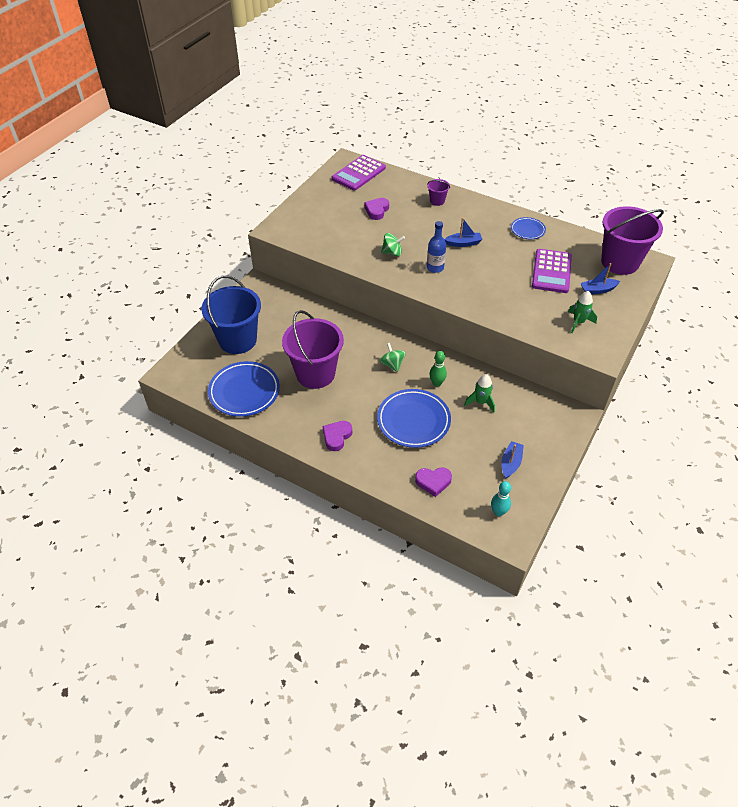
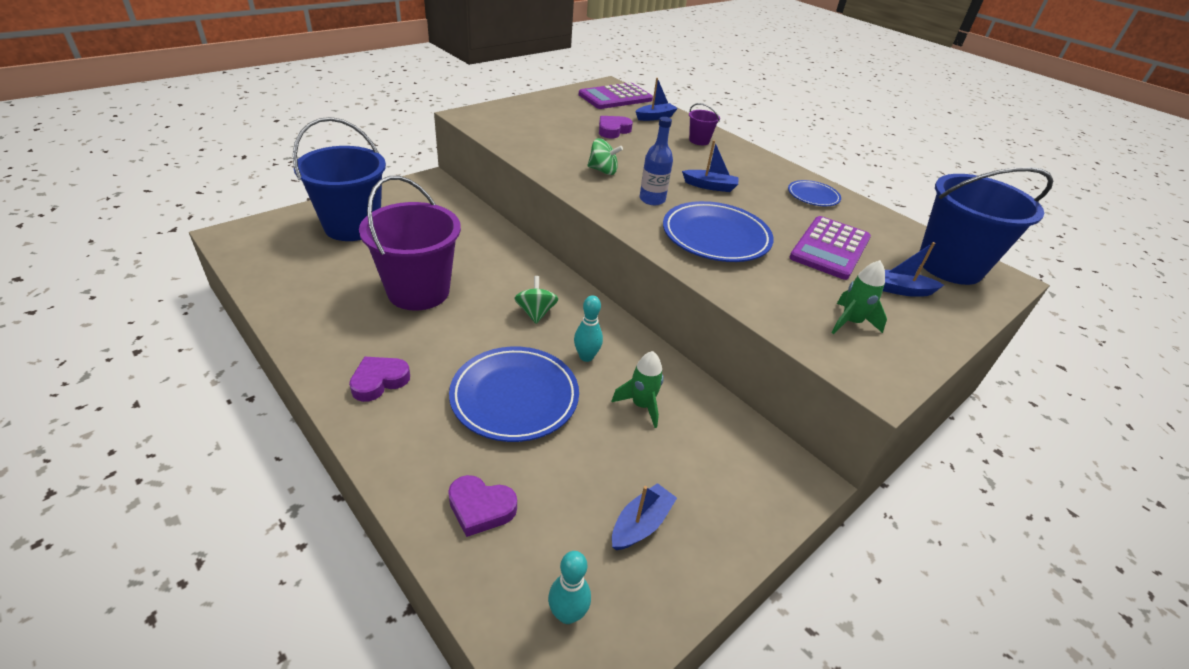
camera: 15 degrees right, 10 degrees down
(244, 391) = (304, 283): blue plate -> blue plate (716, 237)
(397, 186) = (655, 117): none -> blue boat
(437, 383) = (586, 357): green bowling pin -> turquoise bowling pin
(620, 262) = (949, 266): purple bucket -> blue bucket

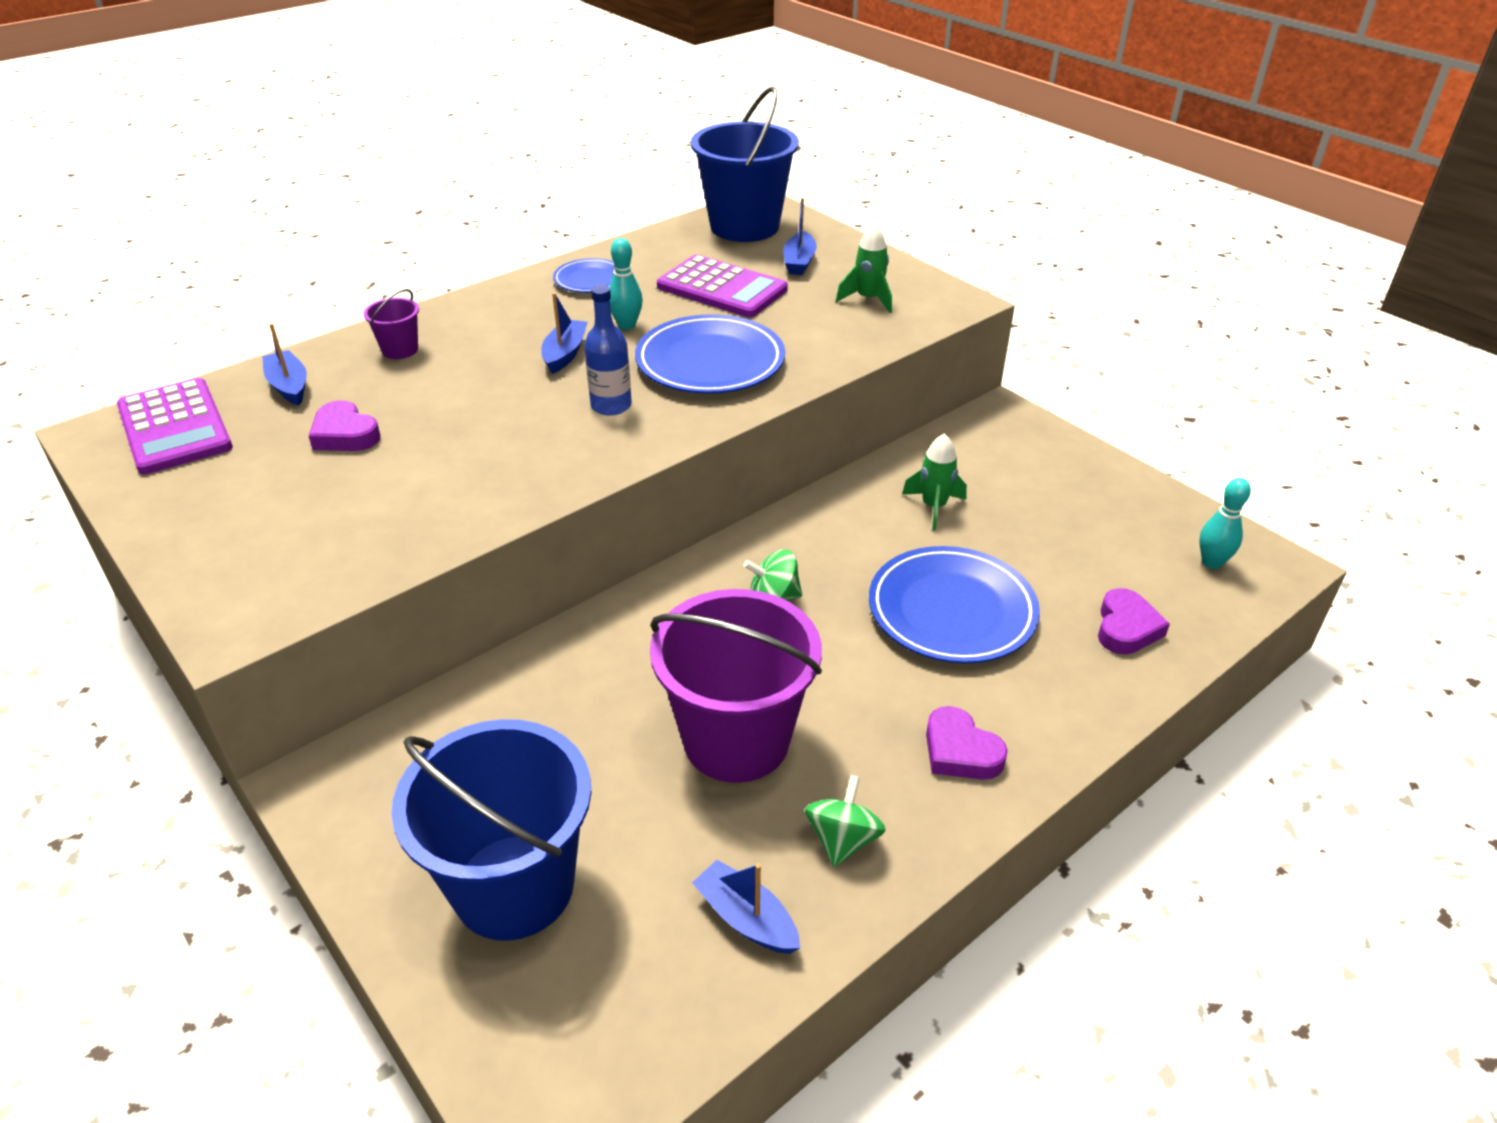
camera: 85 degrees left, 0 degrees up
(586, 357) = (859, 549): turquoise bowling pin -> turquoise bowling pin (627, 325)
(603, 171) = (514, 448): green spinning top -> green spinning top (842, 840)
(641, 524) = (1097, 515): blue boat -> blue boat (746, 918)

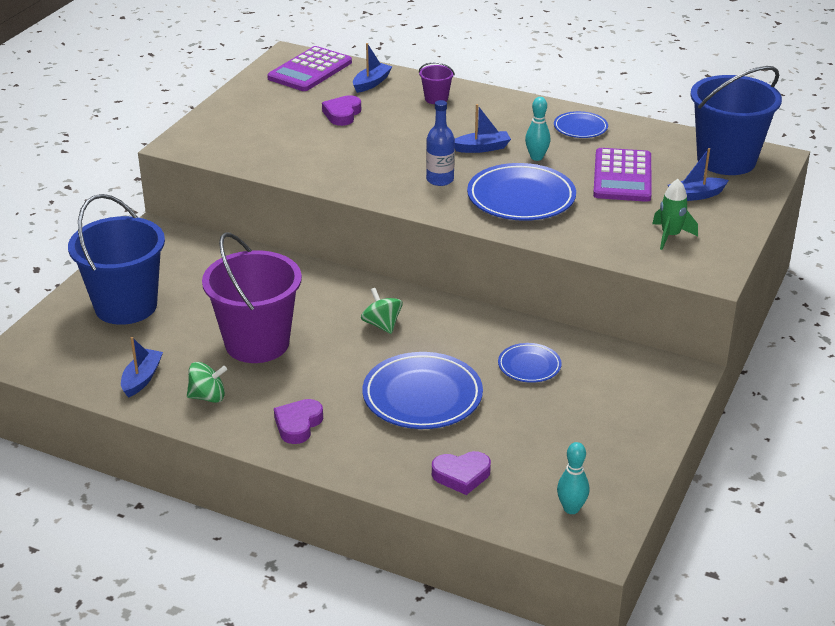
camera: 65 degrees right, 5 degrees down
(934, 507) = (529, 366): green rocket -> blue plate

